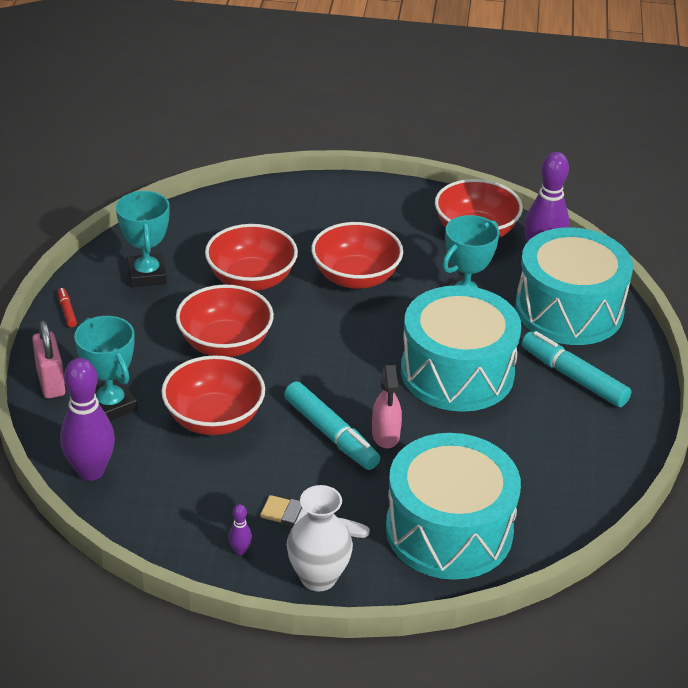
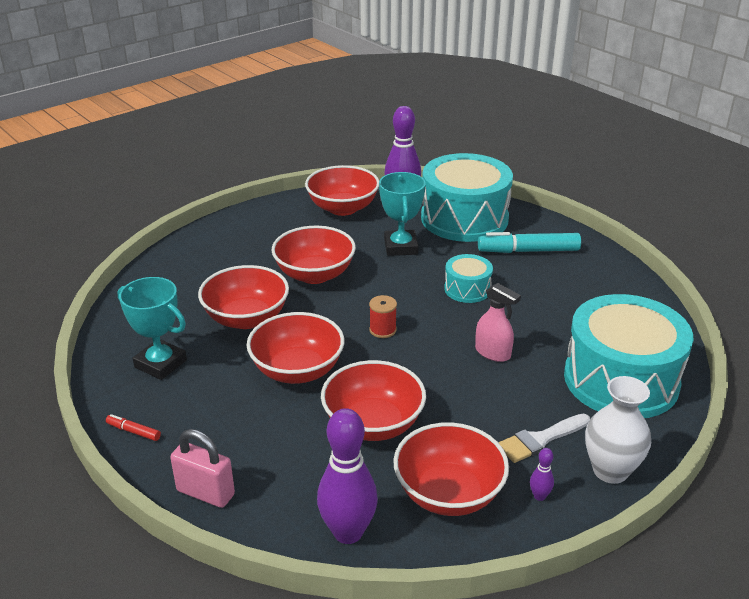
camera: 45 degrees left, 5 degrees down
(111, 405) = (283, 472): turquoise trophy -> none
(186, 500) = (448, 493): none -> red bowl
(331, 434) = (462, 376): turquoise marker -> none
(333, 357) = (382, 330): none -> red spool
(457, 372) = (467, 289): turquoise drum -> turquoise drum, size x0.47

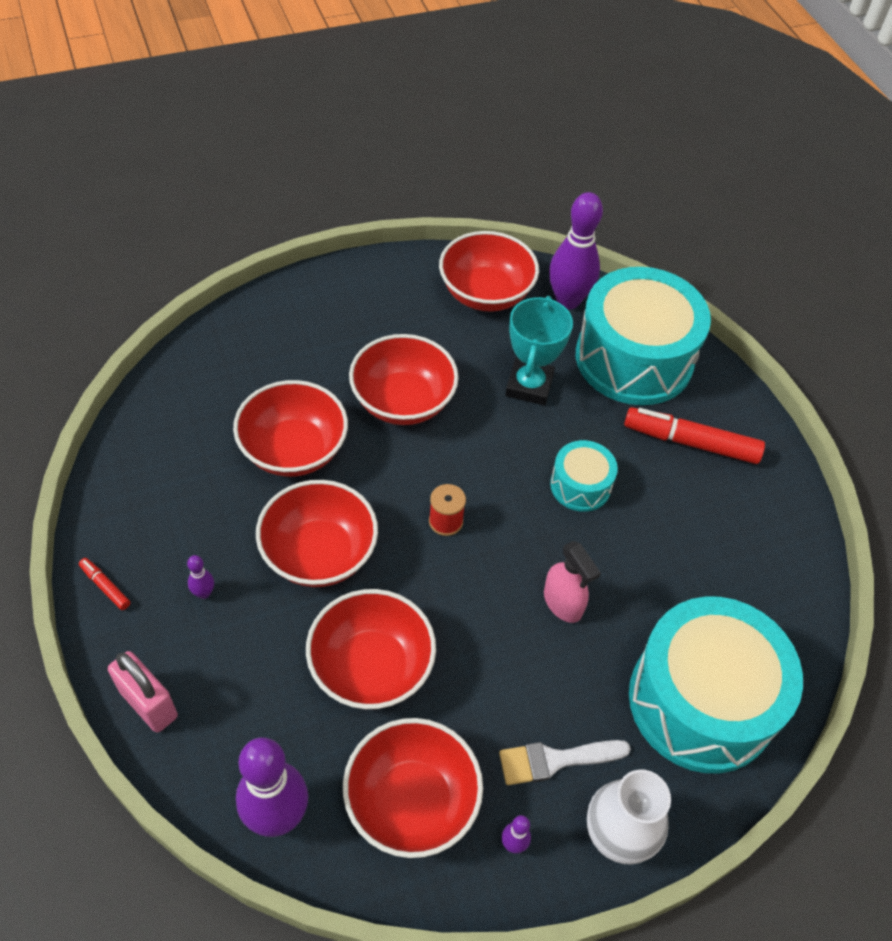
camera: 15 degrees right, 20 degrees up
(160, 364) = (170, 492): turquoise trophy -> none
(218, 415) = (204, 593): none -> purple bowling pin
(528, 251) = (690, 442): turquoise marker -> red marker

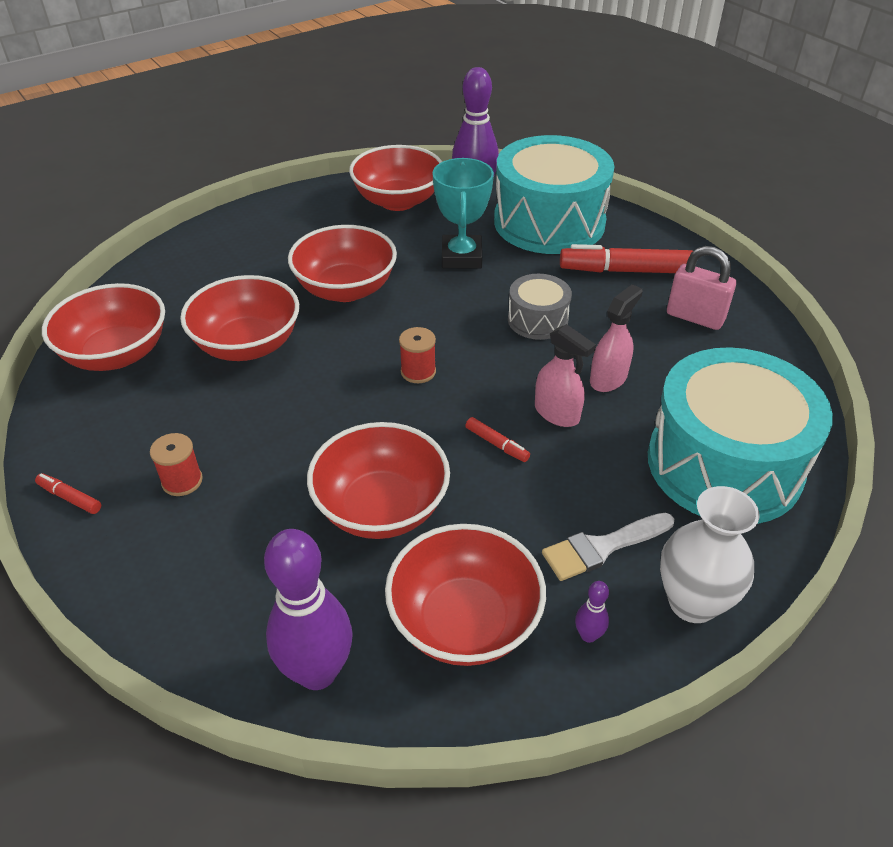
camera: 10 degrees left, 10 degrees down
(148, 703) = (141, 596): pink padlock -> pink padlock (695, 317)
(204, 593) = (182, 481): purple bowling pin -> red spool
(319, 553) = (297, 422): red bowl -> red bowl (116, 354)
(495, 624) = (497, 444): none -> red marker
(580, 485) = (537, 320): turquoise drum -> grey drum
(626, 574) = (608, 378): none -> pink spray bottle

